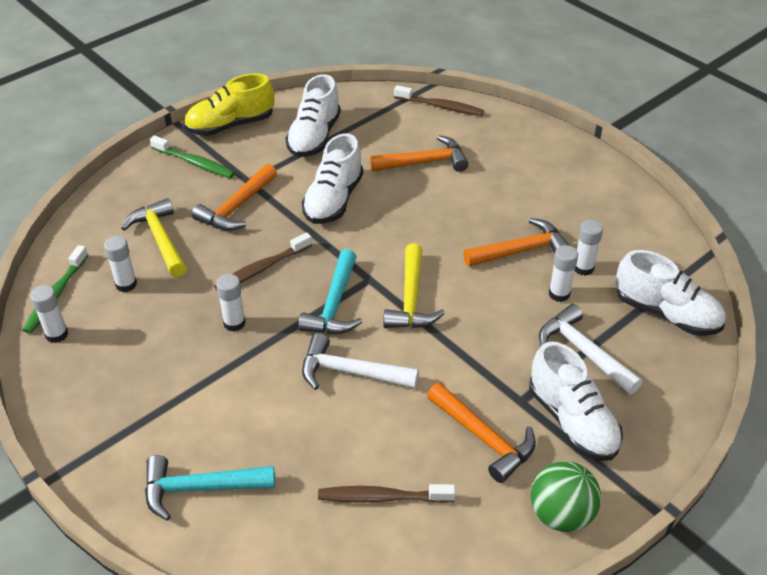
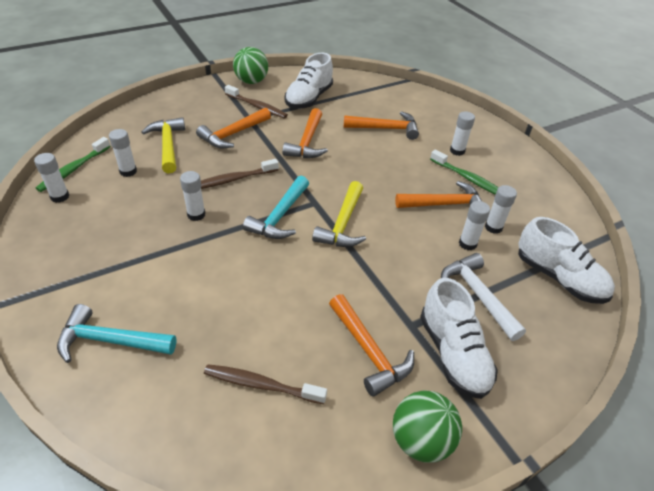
camera: 10 degrees right, 0 degrees up
(194, 163) = (215, 100): green toothbrush -> green toothbrush (468, 179)
(230, 125) = (251, 81): yellow shoe -> green ball
(333, 200) = (307, 142): white shoe -> orange hammer
(351, 372) = (273, 271): white hammer -> none
(441, 106) = (409, 94): brown toothbrush -> brown toothbrush (257, 107)
(519, 176) = (457, 151): none -> white glue stick

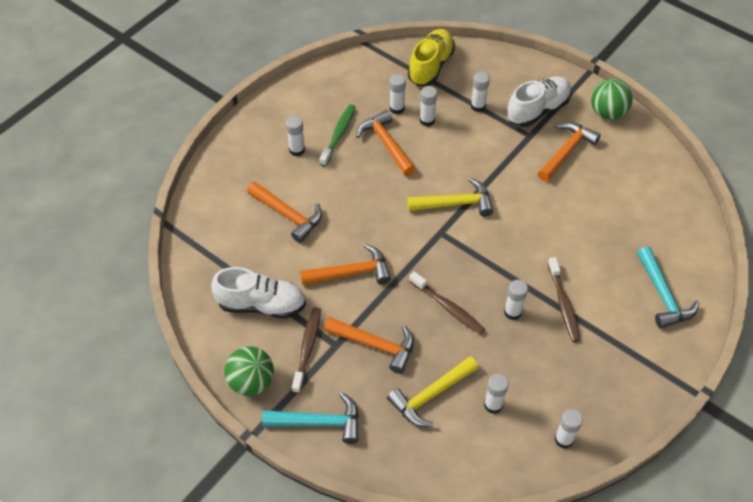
camera: 110 degrees left, 10 degrees up
(73, 169) = (521, 458): green toothbrush -> none
(261, 385) = (630, 197): brown toothbrush -> brown toothbrush (563, 304)
(280, 216) = (474, 250): turquoise hammer -> turquoise hammer (319, 422)
(385, 129) = (288, 215): orange hammer -> orange hammer turned 150 degrees clockwise
(478, 295) = (478, 106): white hammer -> white glue stick
(558, 278) = (431, 66): white shoe -> yellow shoe

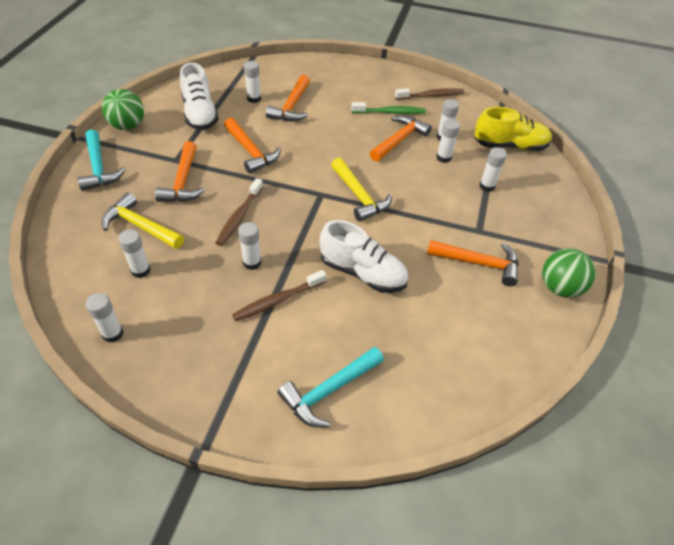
camera: 65 degrees right, 5 degrees down
(297, 150) = (359, 96): white glue stick -> white glue stick (254, 98)
(307, 348) = (167, 146): brown toothbrush -> brown toothbrush (431, 96)
(538, 110) = (516, 230): white shoe -> white shoe (362, 273)

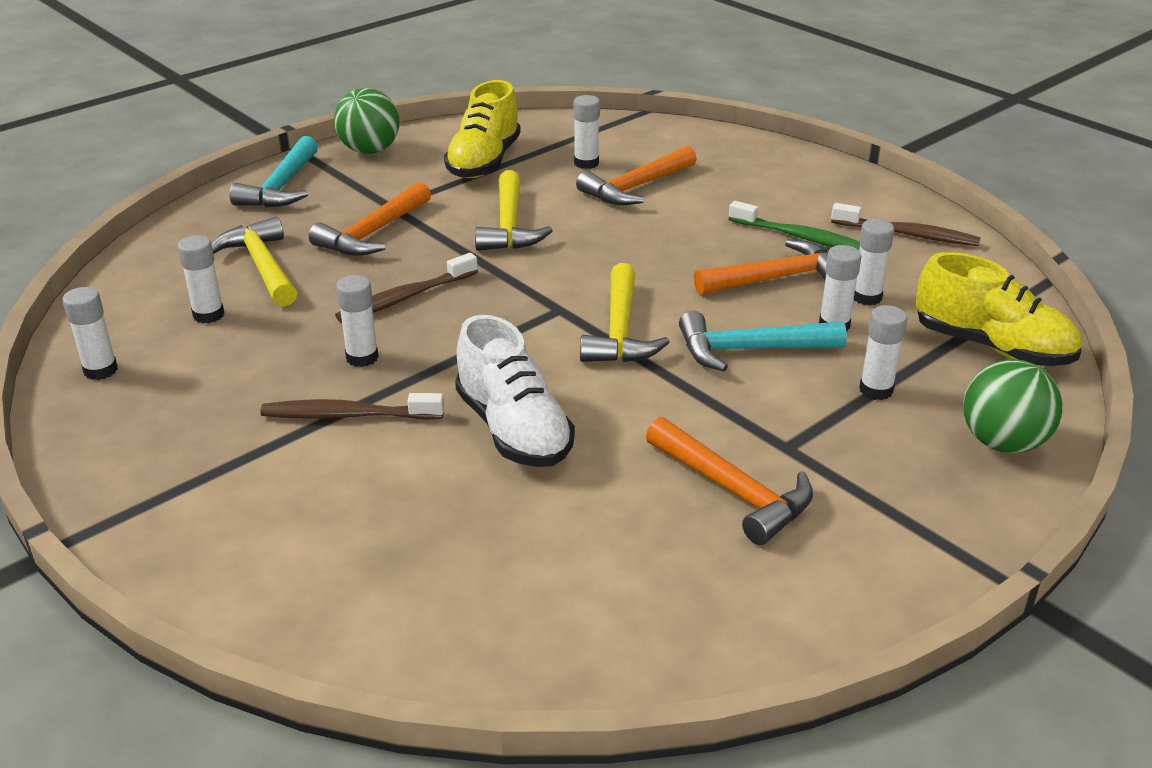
camera: 35 degrees right, 15 degrees down
(200, 114) = (484, 162): white shoe -> yellow shoe
(251, 151) = (509, 225): orange hammer -> yellow hammer
(329, 391) = (297, 553): turquoise hammer -> turquoise hammer (750, 350)
(559, 288) = (858, 586): green ball -> green ball (1002, 443)

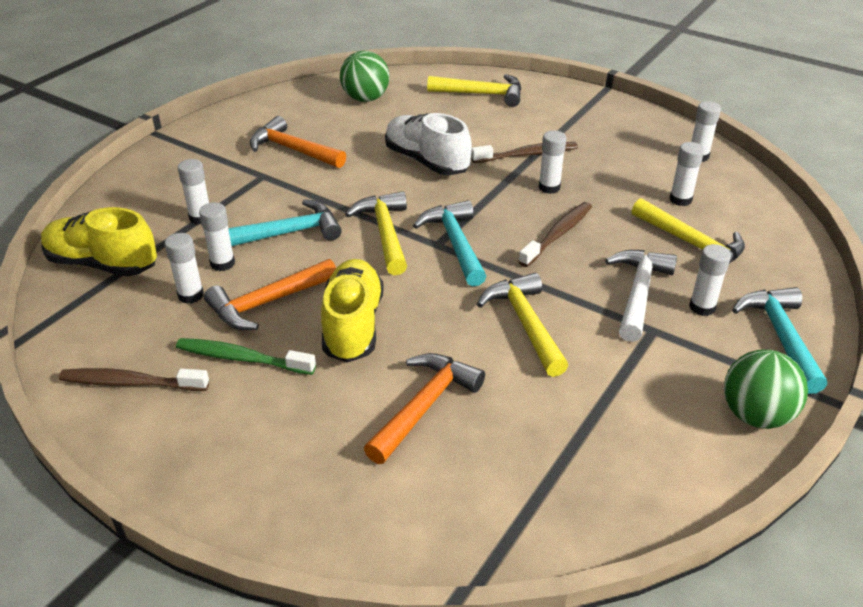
camera: 165 degrees right, 5 degrees up
(319, 572) = (482, 94): none -> yellow hammer
(373, 233) = (638, 293): orange hammer -> white hammer
(484, 162) = (613, 420): yellow shoe -> yellow shoe (353, 325)
(537, 306) = (455, 243): none -> turquoise hammer
(586, 163) = (497, 441): white glue stick -> white glue stick (702, 307)
(1002, 443) = (127, 196): green ball -> green ball (365, 99)

